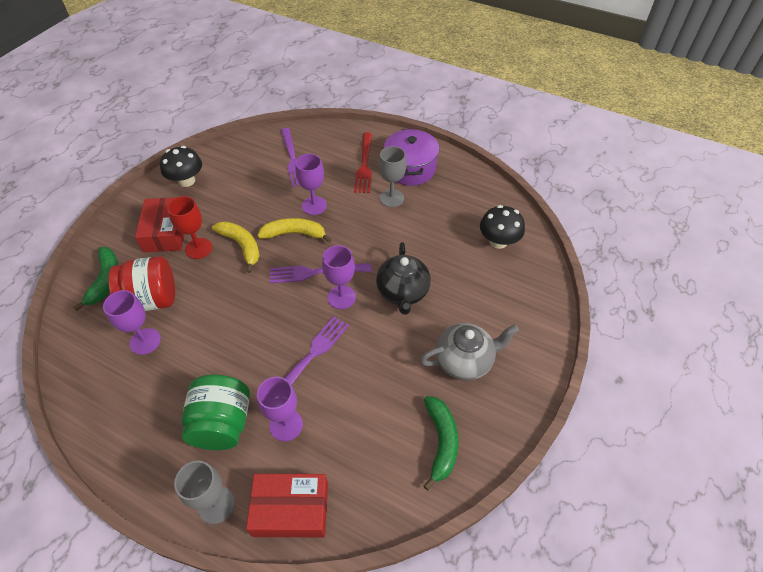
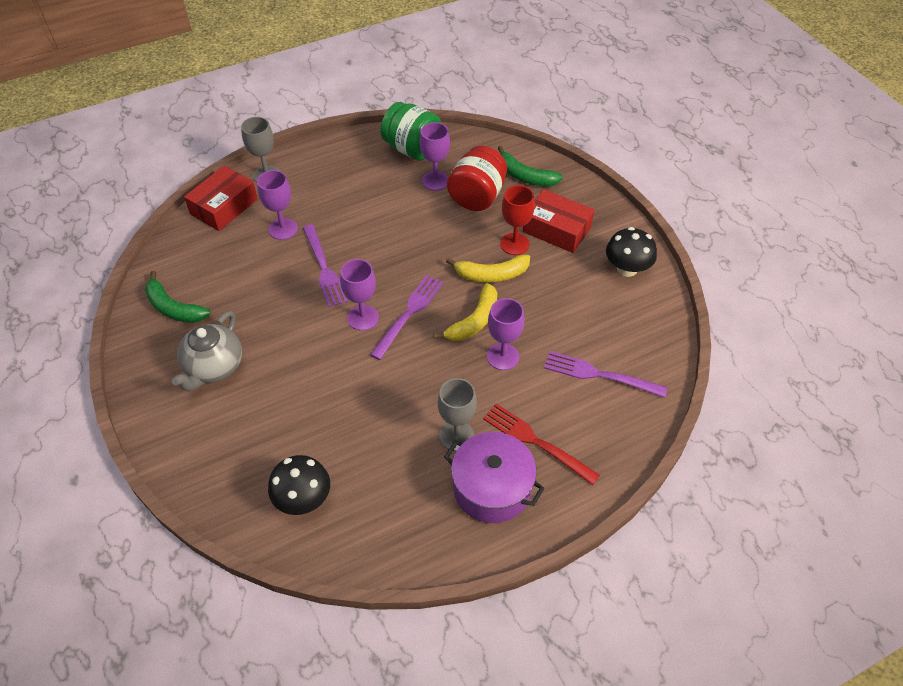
camera: 125 degrees right, 0 degrees up
(222, 424) = (320, 197): green jar -> green jar (412, 149)
(402, 292) = (323, 366): black teapot -> none

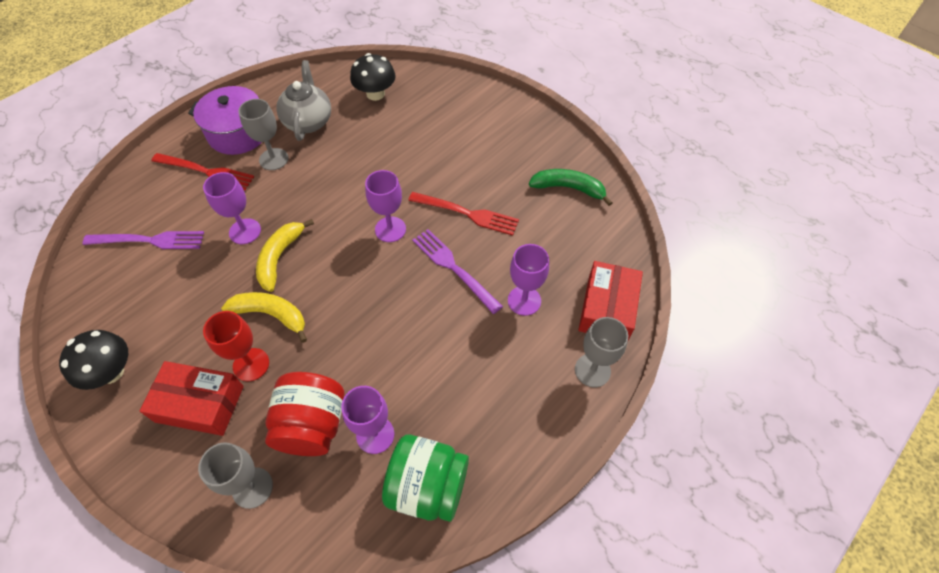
camera: 160 degrees right, 5 degrees up
(213, 367) = (497, 153): grey teapot -> grey teapot (308, 121)
(283, 311) = (468, 214): none -> red fork
(409, 313) = (347, 246): purple fork -> none
(491, 274) = (271, 315): yellow banana -> yellow banana turned 45 degrees clockwise
(524, 176) = (252, 487): green banana -> grey goblet

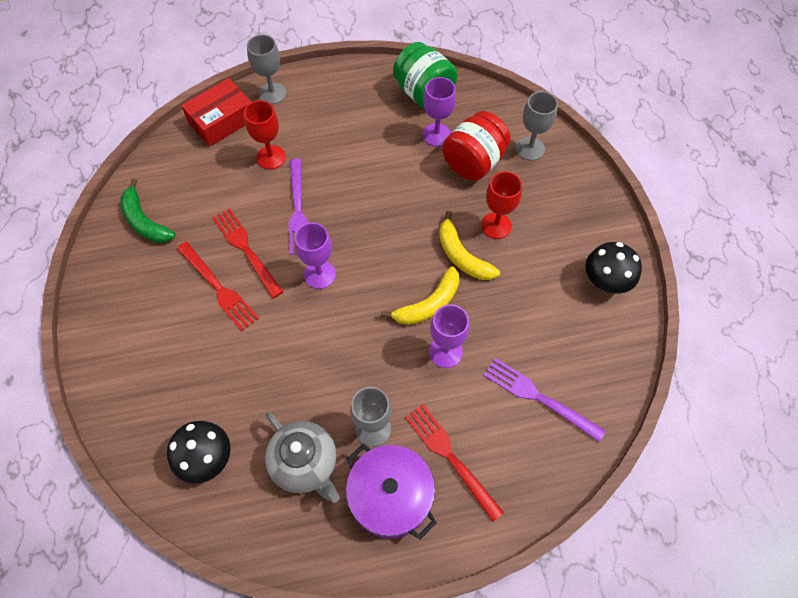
camera: 145 degrees left, 5 degrees up
(200, 404) = (545, 218): red box -> none
(308, 121) = (305, 464): grey teapot -> grey teapot turned 75 degrees counterclockwise
(461, 178) = (219, 288): none -> red fork
(524, 300) = (271, 157): purple goblet -> red goblet

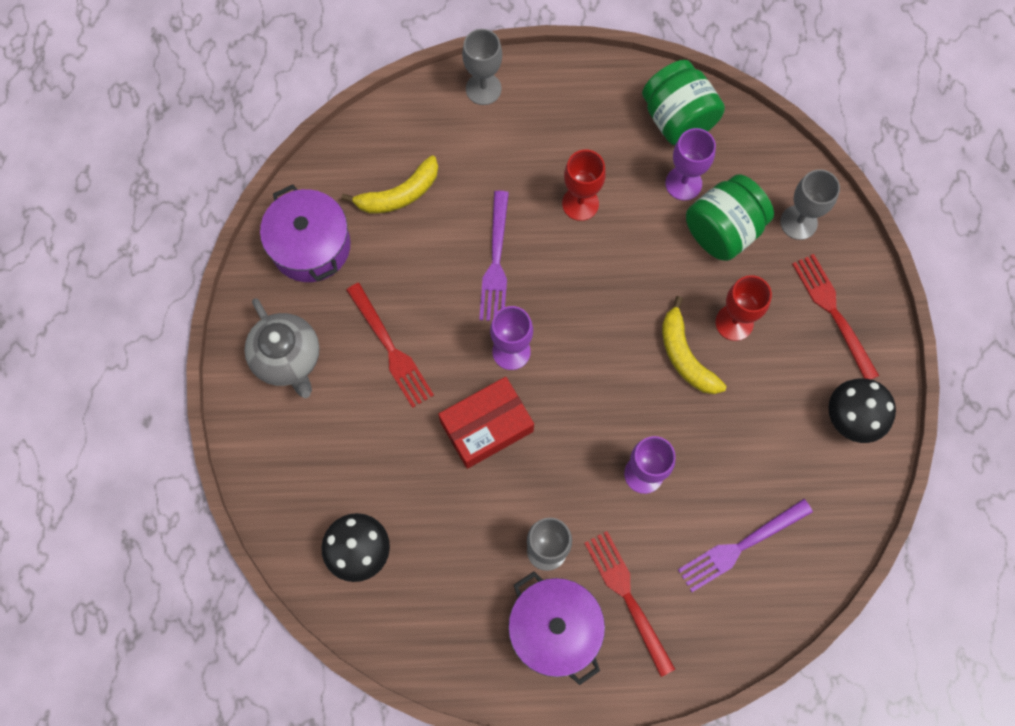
camera: 10 degrees right, 10 degrees up
(144, 221) = (311, 246): green banana -> purple pot
(222, 120) = (416, 119): red box -> red box (486, 426)
(246, 249) = (427, 304): red fork -> red fork (833, 312)
(271, 157) = (471, 182): red goblet -> red goblet (580, 203)
(305, 464) = (466, 576): grey teapot -> grey teapot (288, 359)
(428, 304) = (634, 412): yellow banana -> yellow banana (399, 194)
(473, 162) = (723, 230): red jar -> green jar
(538, 397) = (740, 547): purple fork -> purple fork turned 75 degrees counterclockwise

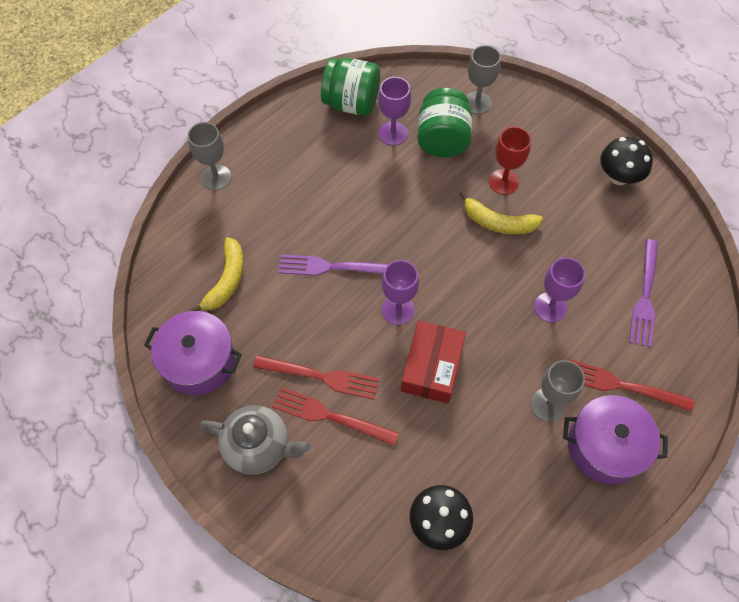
camera: 45 degrees left, 10 degrees down
(496, 262) = (332, 267): purple fork -> purple fork turned 135 degrees clockwise
(580, 203) = (346, 192): red goblet -> none
(833, 312) = (546, 132): red fork -> red fork (329, 416)

